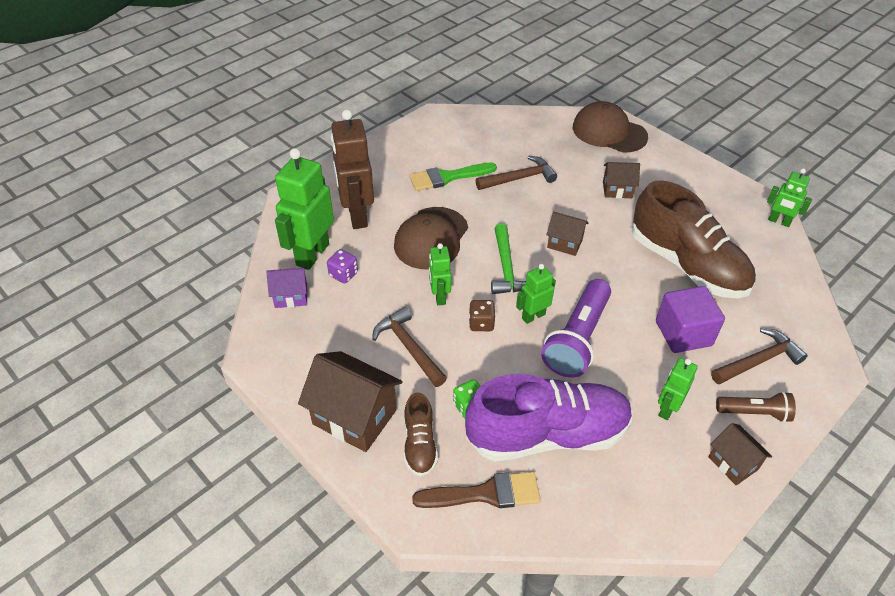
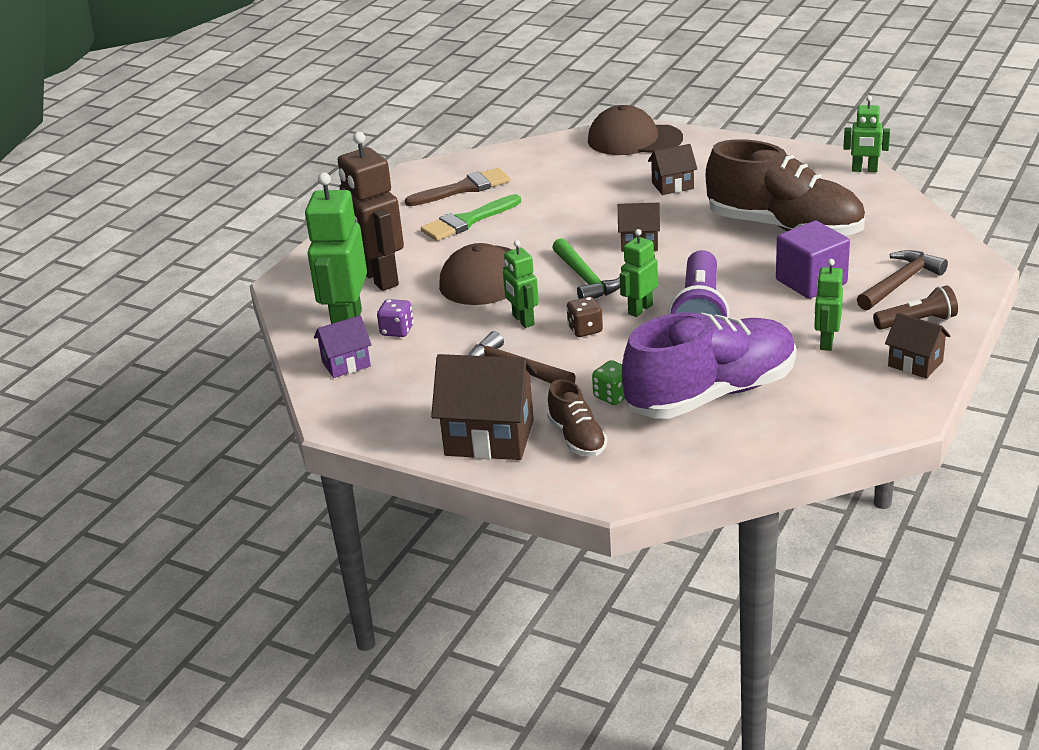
camera: 15 degrees left, 15 degrees down
(485, 493) = (672, 454): brown brush -> brown brush (464, 188)
(519, 178) = (553, 202): brown hammer -> none

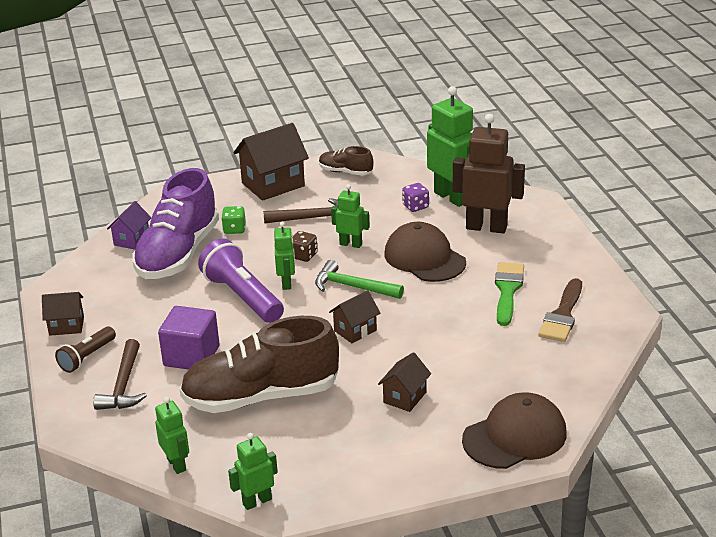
camera: 135 degrees right, 0 degrees up
(346, 364) = (410, 180): purple house -> purple house (131, 240)
(577, 438) = (226, 203): brown shoe -> brown shoe (345, 172)
(826, 342) = (138, 315): green robot -> green robot (176, 464)

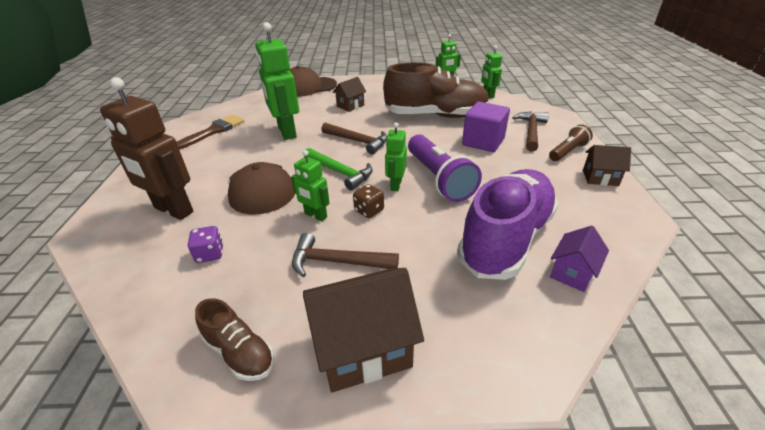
camera: 165 degrees left, 5 degrees up
(234, 229) = (437, 263): green dice -> none
(355, 330) = (358, 141): brown house -> brown hammer
(452, 197) = (157, 260): green robot -> green robot (286, 132)
(507, 290) = (227, 151): green brush -> none

